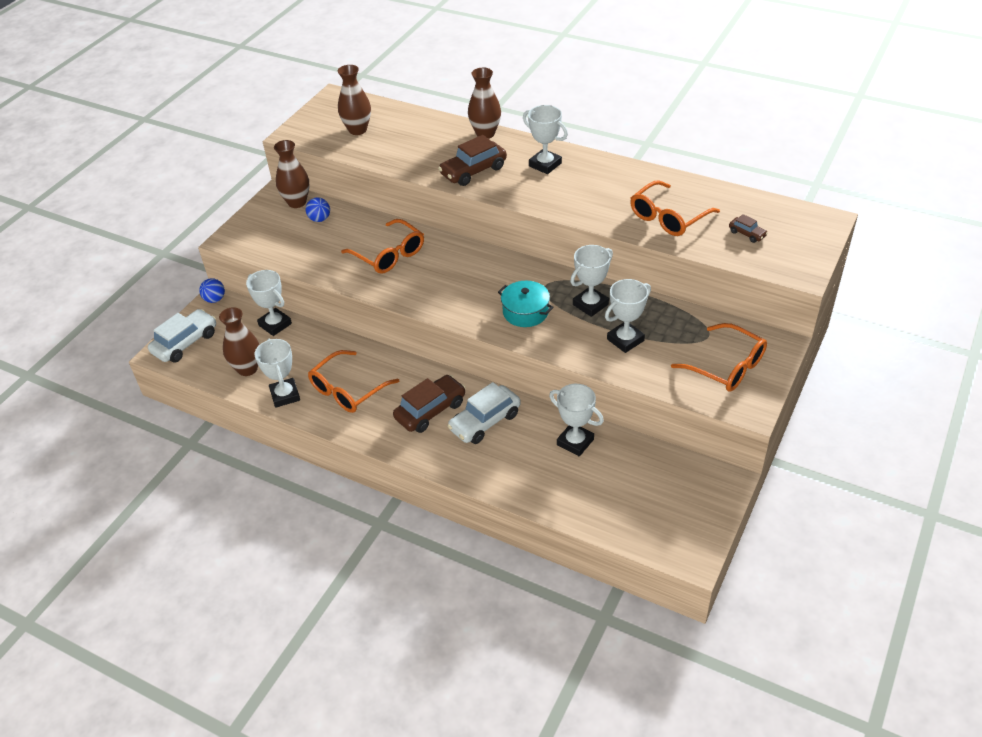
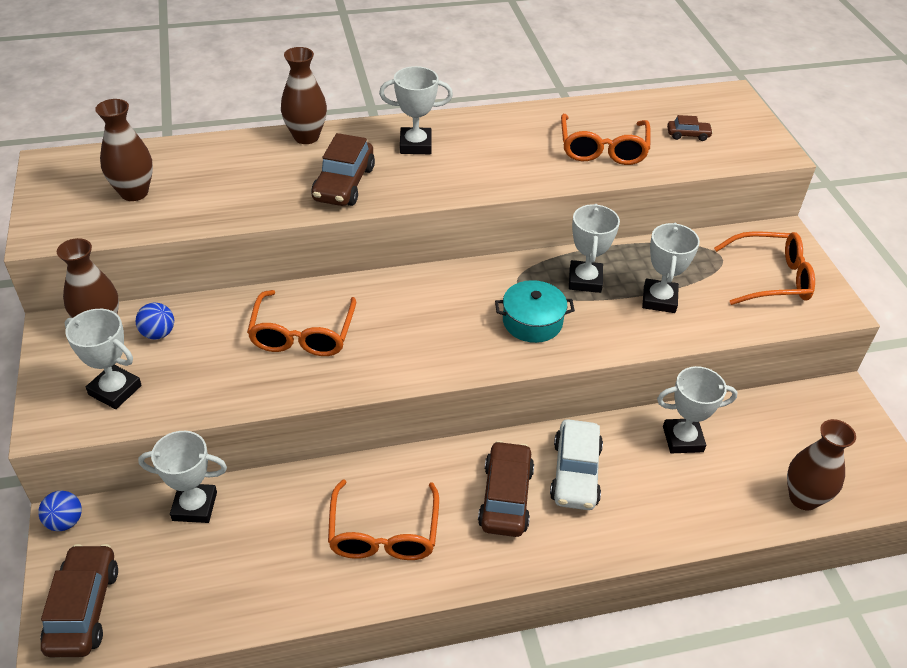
camera: 45 degrees left, 0 degrees up
(185, 343) = (83, 608): white car -> brown car
(247, 369) = (219, 588): brown vase -> brown vase (803, 498)
(285, 395) = (310, 591): white trophy -> white trophy (115, 390)
(389, 255) = (302, 334): orange glasses -> orange glasses turned 90 degrees clockwise

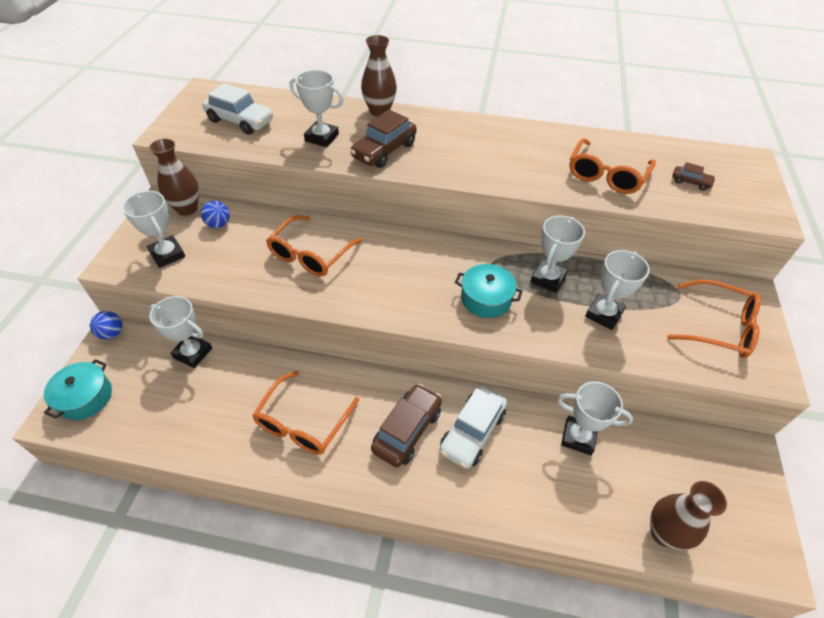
camera: 25 degrees right, 5 degrees up
(83, 608) = (85, 397): brown car -> turquoise pot
(134, 193) = (240, 121): brown vase -> white car
(415, 145) = (455, 136): white trophy -> white trophy (321, 138)

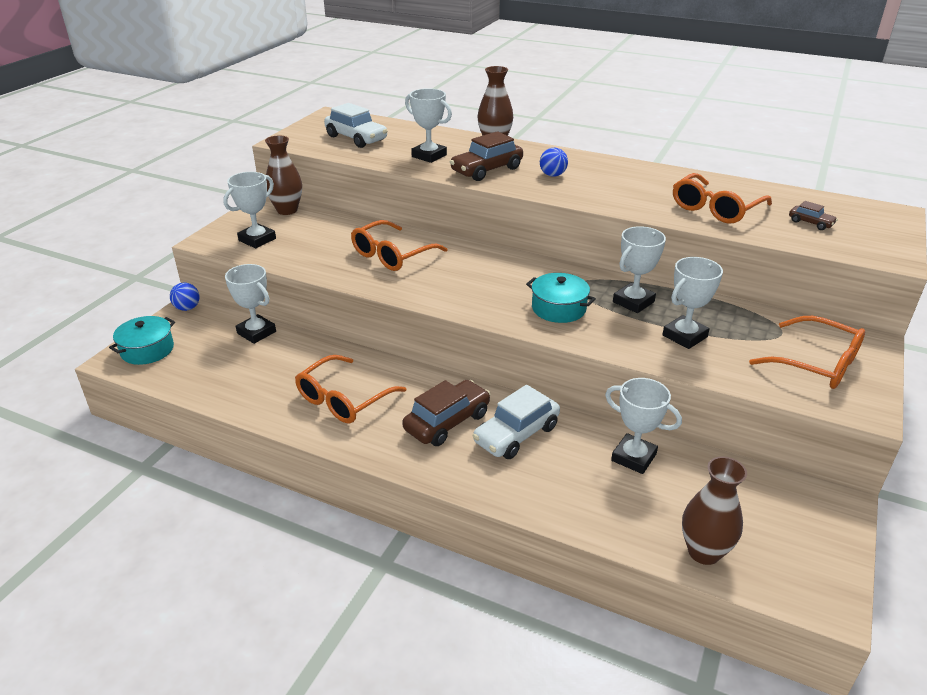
camera: 15 degrees right, 15 degrees down
(167, 254) = (257, 239): white trophy -> white trophy turned 60 degrees clockwise
(218, 224) = (312, 224): blue ball -> blue ball (552, 175)

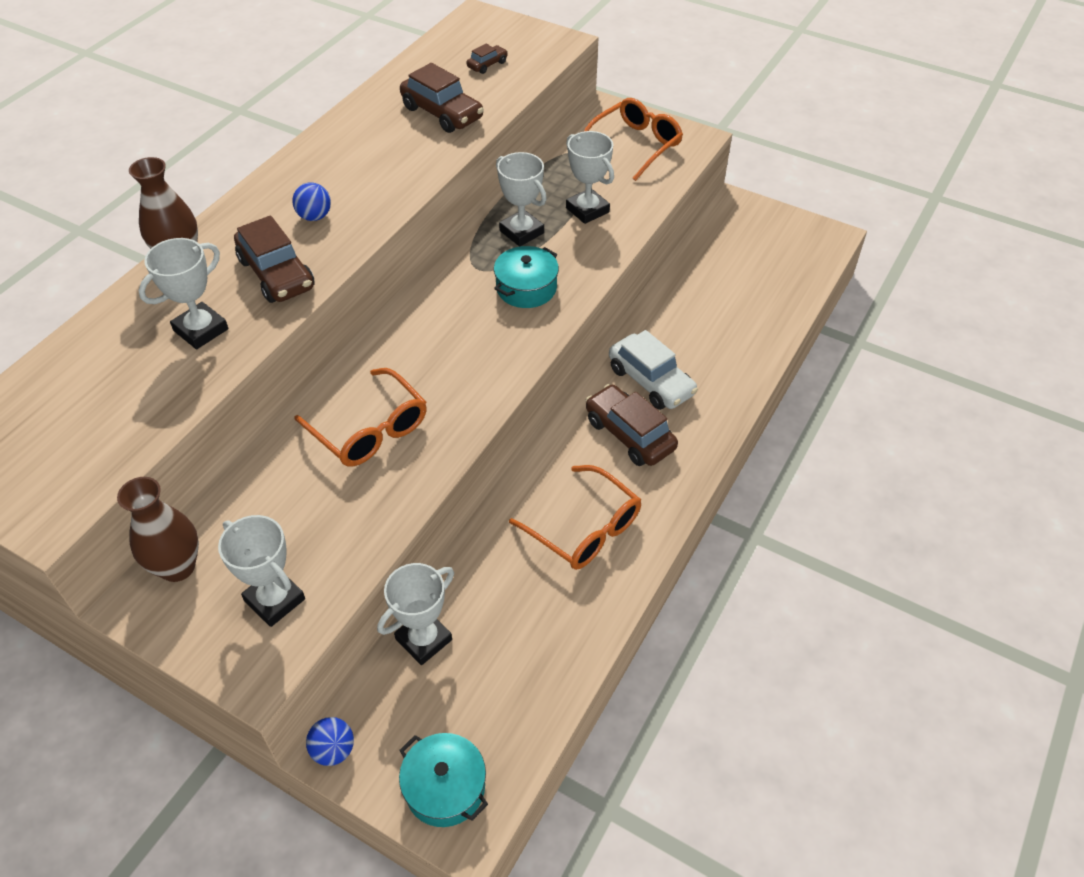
camera: 85 degrees left, 15 degrees up
(356, 138) = (85, 417): white car -> none
(633, 457) = (684, 305): white trophy -> none
(704, 552) = (790, 286): brown vase -> none
(715, 209) = (442, 113): orange glasses -> brown car

